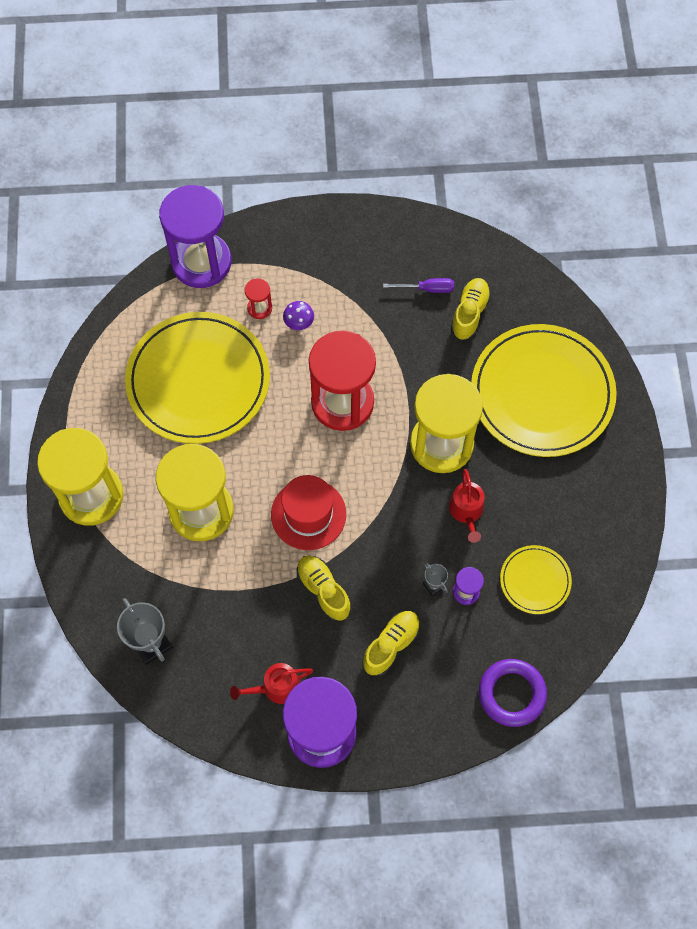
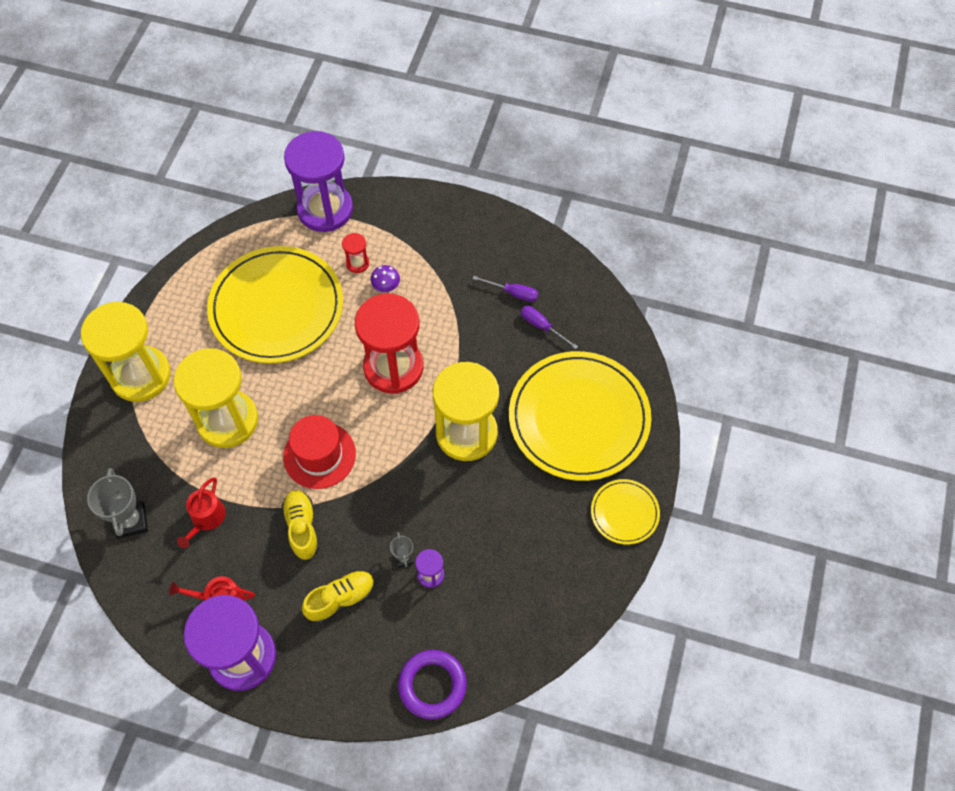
camera: 20 degrees right, 5 degrees down
(466, 511) = (463, 501): red watering can -> red watering can (206, 518)
(469, 314) = (542, 326): yellow shoe -> purple screwdriver
(535, 580) = (499, 587): yellow plate -> yellow plate (624, 513)

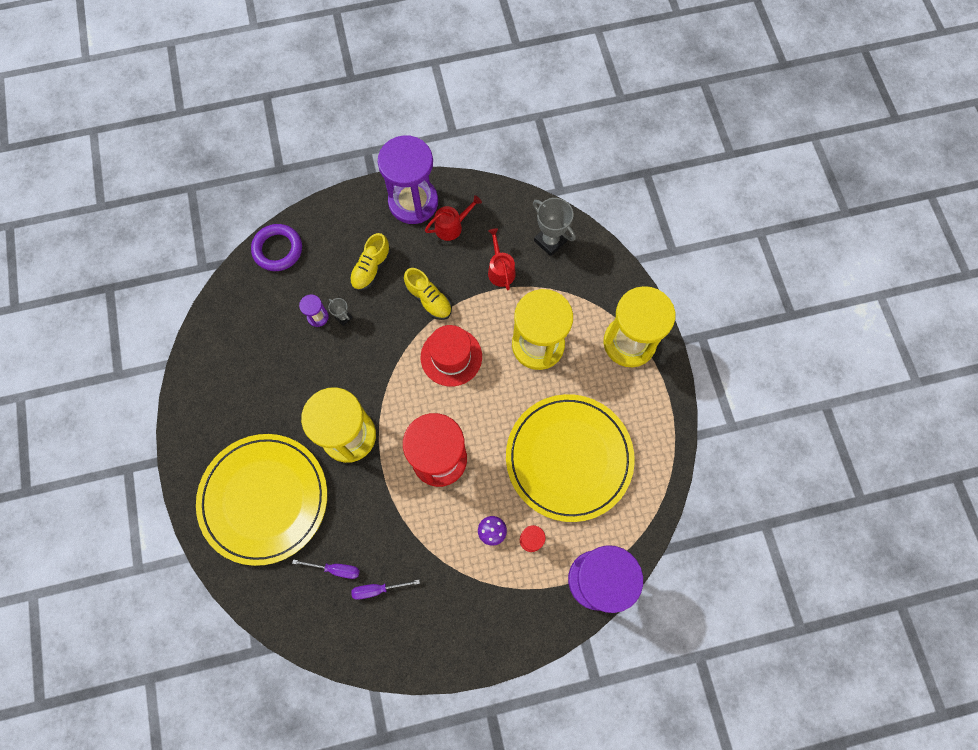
camera: 150 degrees right, 10 degrees up
(624, 513) = (194, 439): yellow plate -> none

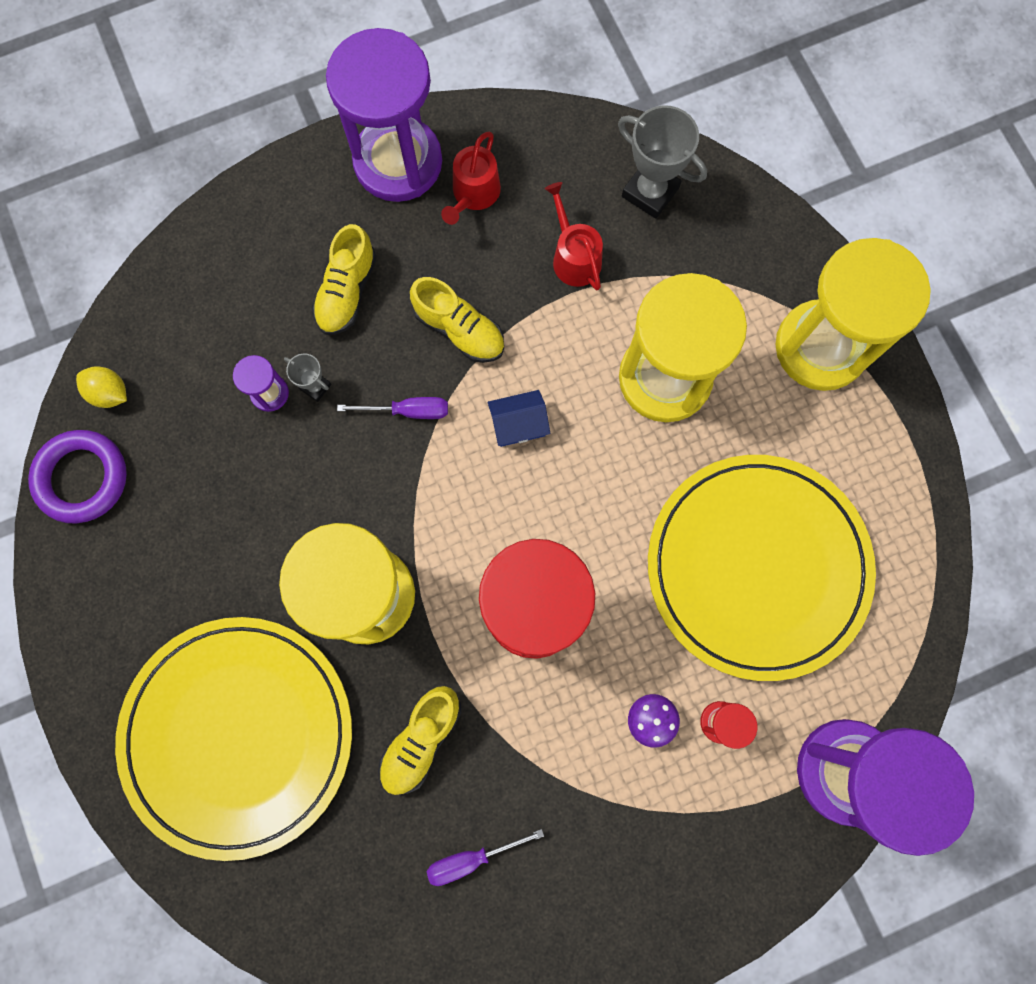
camera: 10 degrees left, 5 degrees up
(231, 302) = (110, 393): none -> yellow lemon
(278, 249) = (174, 285): purple ring -> purple ring (82, 478)
(335, 569) = (390, 836): purple screwdriver -> purple screwdriver (408, 411)
(363, 519) = (421, 739): none -> yellow shoe
(451, 226) = (474, 194): red watering can -> red watering can turned 150 degrees clockwise
(451, 357) = (518, 424): red hat -> blue house

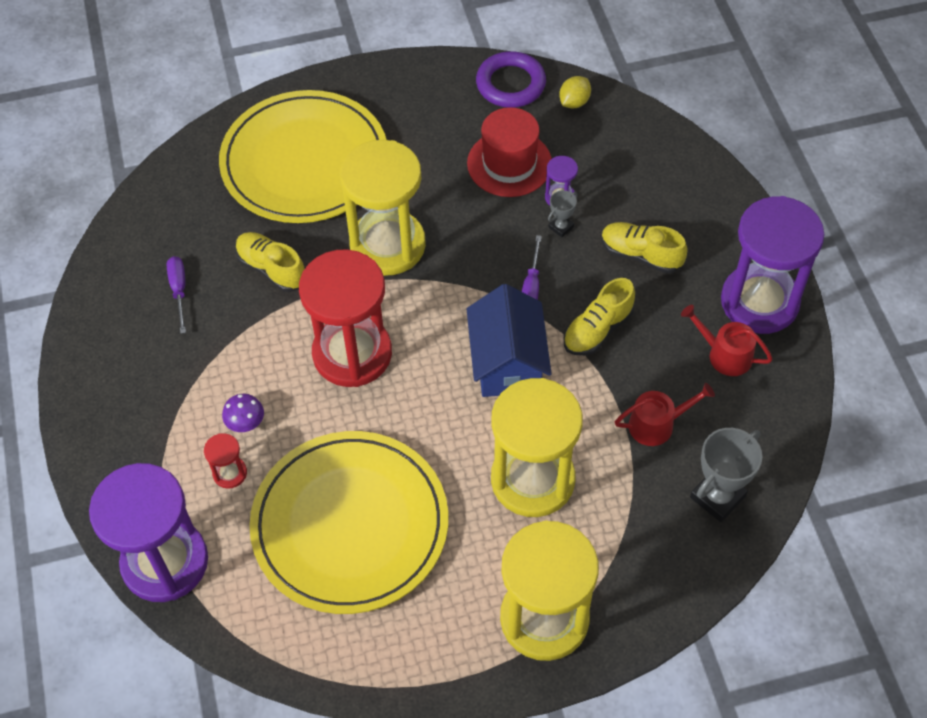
camera: 100 degrees right, 20 degrees down
(220, 461) = (509, 163): none -> red hat
(518, 424) = (507, 362): blue house -> blue house, size x1.91

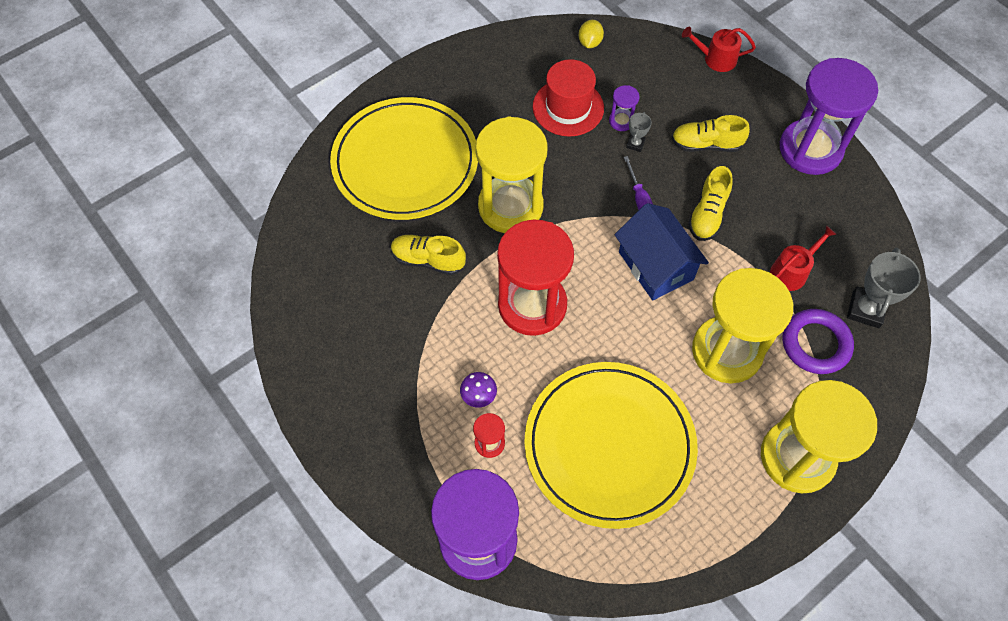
camera: 25 degrees left, 5 degrees up
(179, 291) = (361, 307): purple screwdriver -> none
(510, 84) = (533, 44): purple ring -> purple ring (815, 344)
(725, 354) = (809, 199): red watering can -> red watering can (716, 59)

